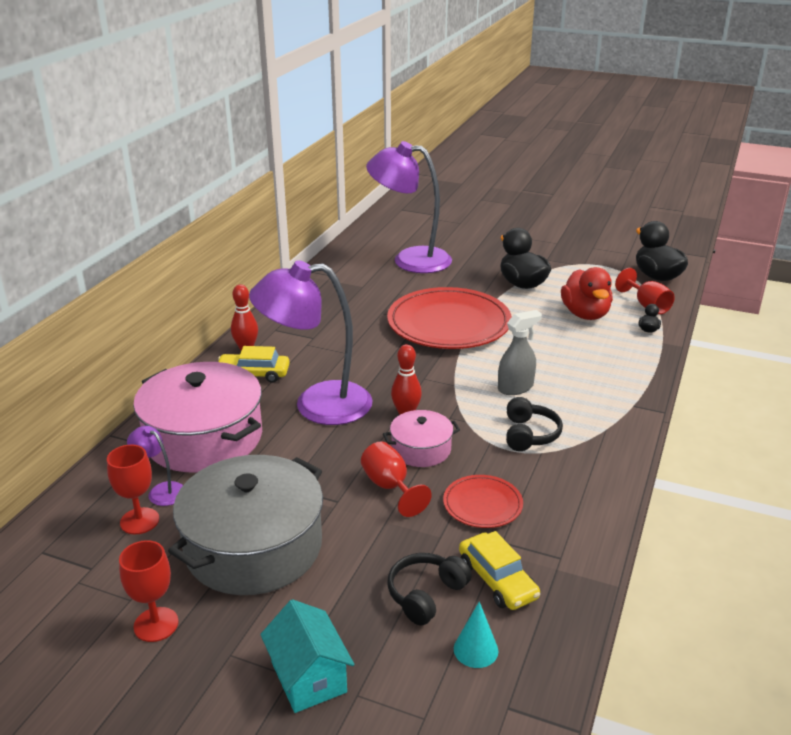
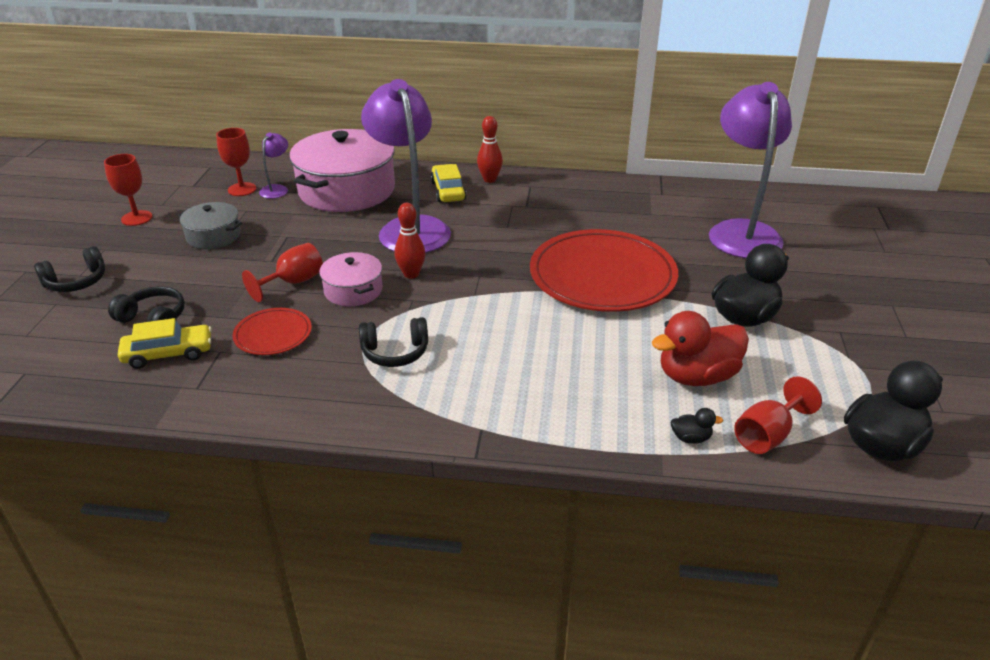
camera: 75 degrees right, 5 degrees up
(254, 547) = (213, 236): grey pot -> grey pot, size x0.50
(309, 677) = (77, 282): turquoise house -> black headphones
(475, 649) = (88, 351): turquoise cone -> none
(497, 580) = (168, 353): yellow car -> yellow car turned 150 degrees counterclockwise
(515, 387) = (485, 335): grey spray bottle -> none

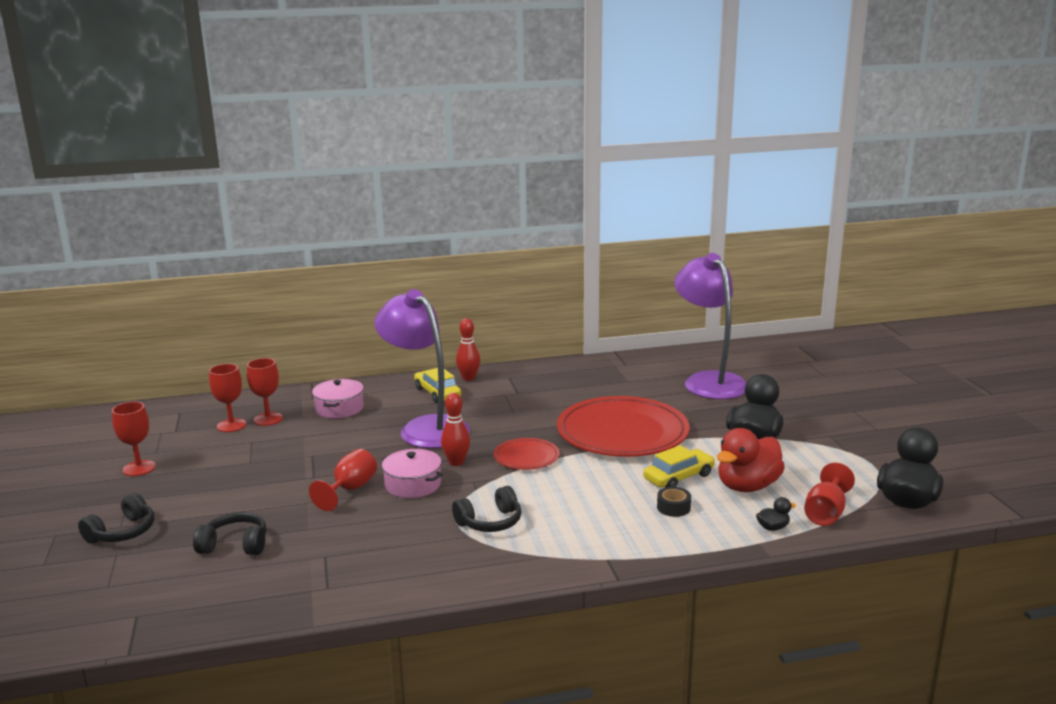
camera: 20 degrees left, 15 degrees down
(168, 353) = (275, 568): yellow car -> yellow car (678, 477)
(213, 236) = (236, 468): grey pot -> none
(273, 334) = (365, 532): red plate -> red plate (526, 457)
(277, 189) = (268, 419): purple lamp -> red goblet
(346, 190) = (339, 408): pink pot -> pink pot, size x0.50
(595, 383) = (673, 507): none -> black tape

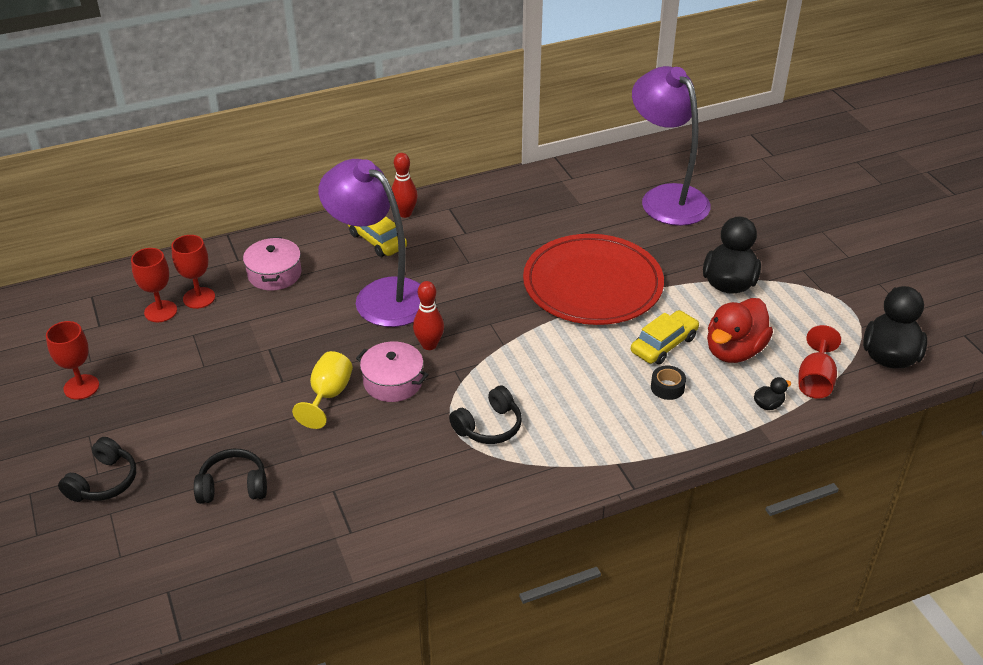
camera: 10 degrees left, 20 degrees up
(350, 489) = (328, 395): red goblet -> yellow goblet
(526, 457) = (501, 330): red plate -> none

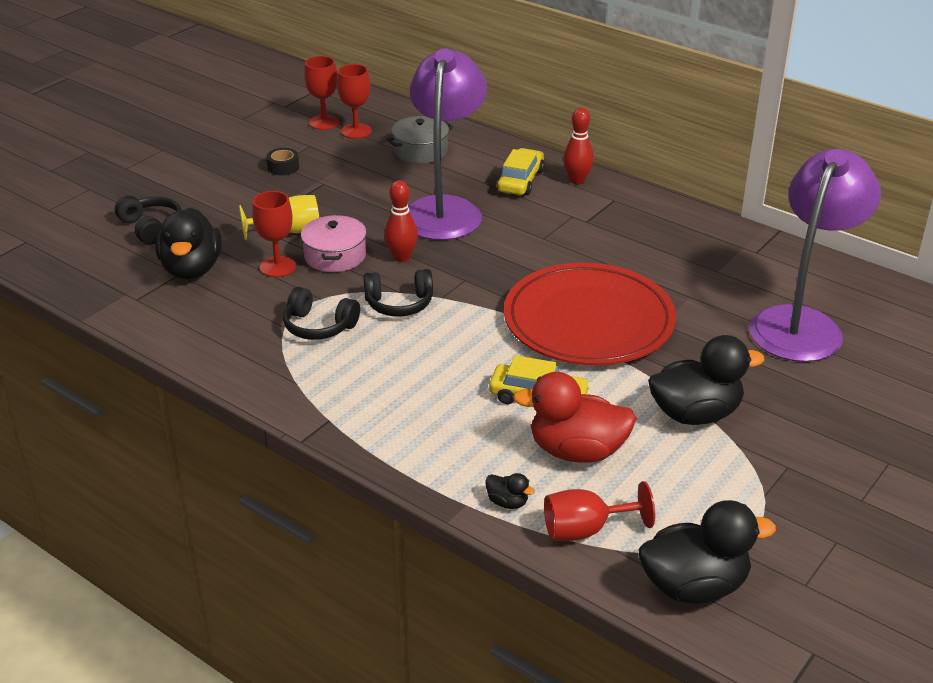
camera: 60 degrees right, 5 degrees down
(81, 387) = (211, 126): red goblet -> red goblet (277, 267)
(103, 482) = (119, 174): black headphones -> black headphones (399, 304)
(274, 274) = (420, 151): pink pot -> grey pot
(333, 479) = (192, 269): none -> black duck
(667, 387) = (470, 419): black tape -> black tape (283, 167)

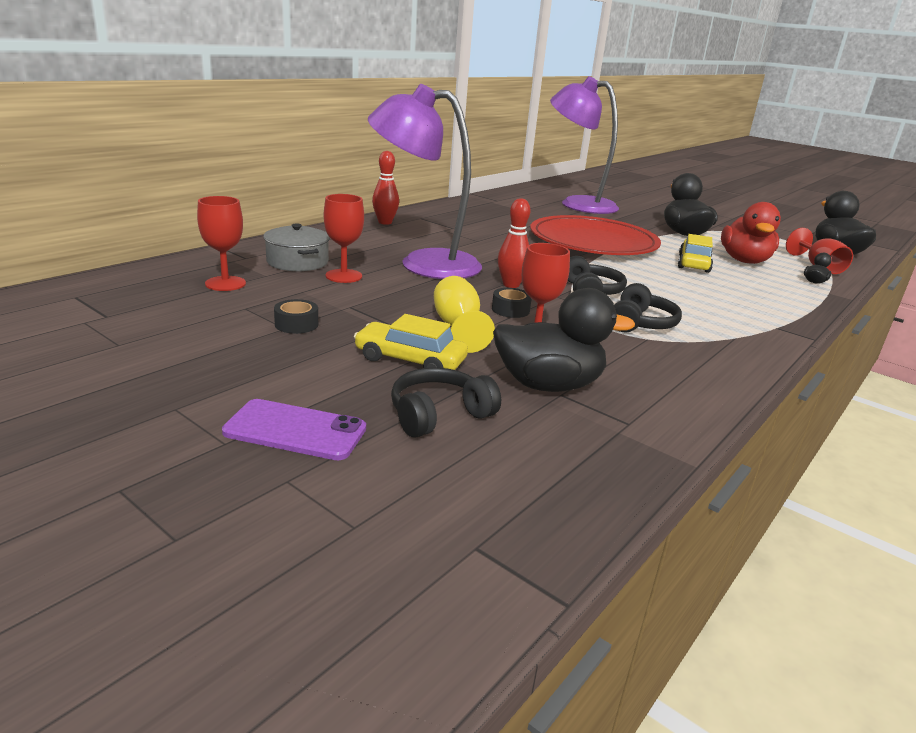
camera: 90 degrees left, 10 degrees down
(136, 185) = (295, 430): none -> purple phone
(324, 122) = (185, 297): red goblet -> red goblet (343, 276)
(335, 256) = (510, 310): pink pot -> black tape
(520, 181) = (378, 236): yellow car -> yellow car (410, 360)

